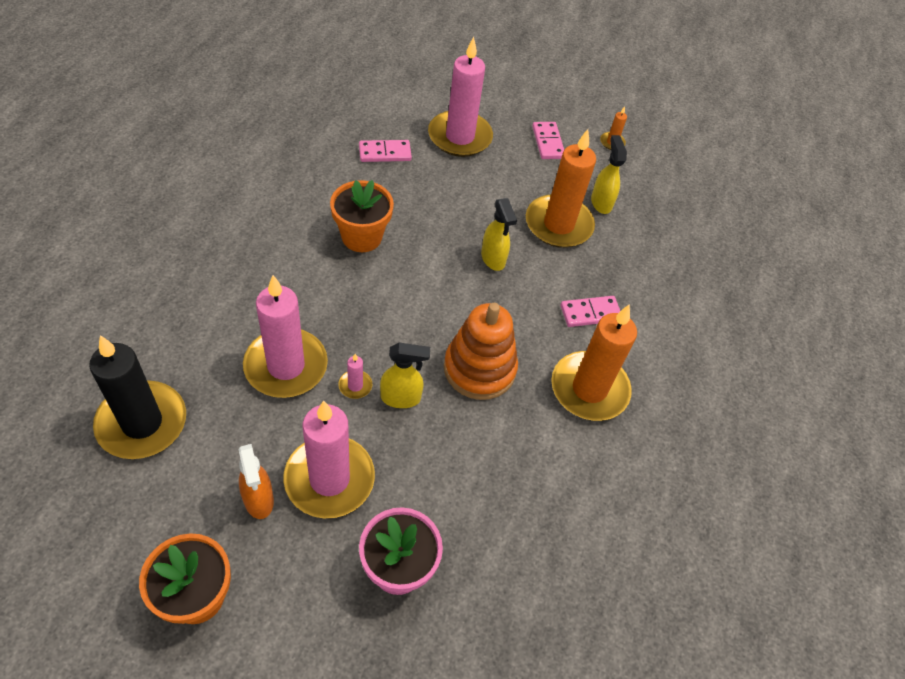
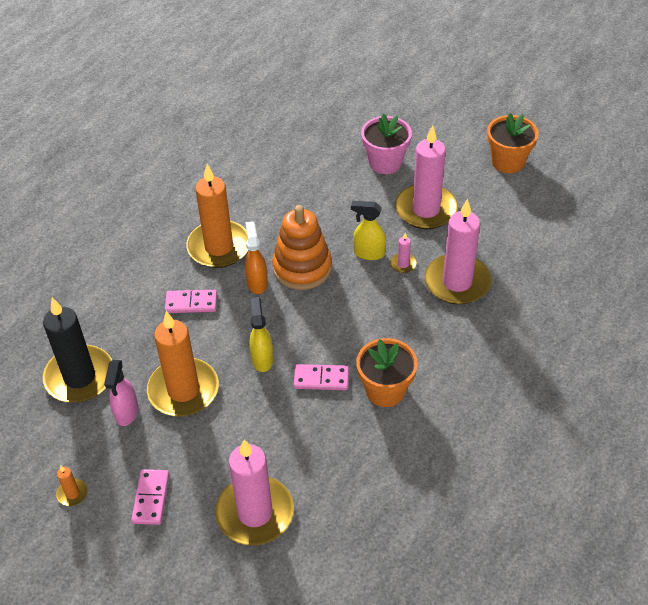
camera: 160 degrees left, 5 degrees down
(142, 423) = (561, 253): black candle -> black candle (80, 377)
(258, 500) = (474, 203): orange spray bottle -> orange spray bottle (257, 282)
(385, 153) = (348, 494): pink domino -> pink domino (321, 379)
(601, 202) = (126, 412): yellow spray bottle -> pink spray bottle

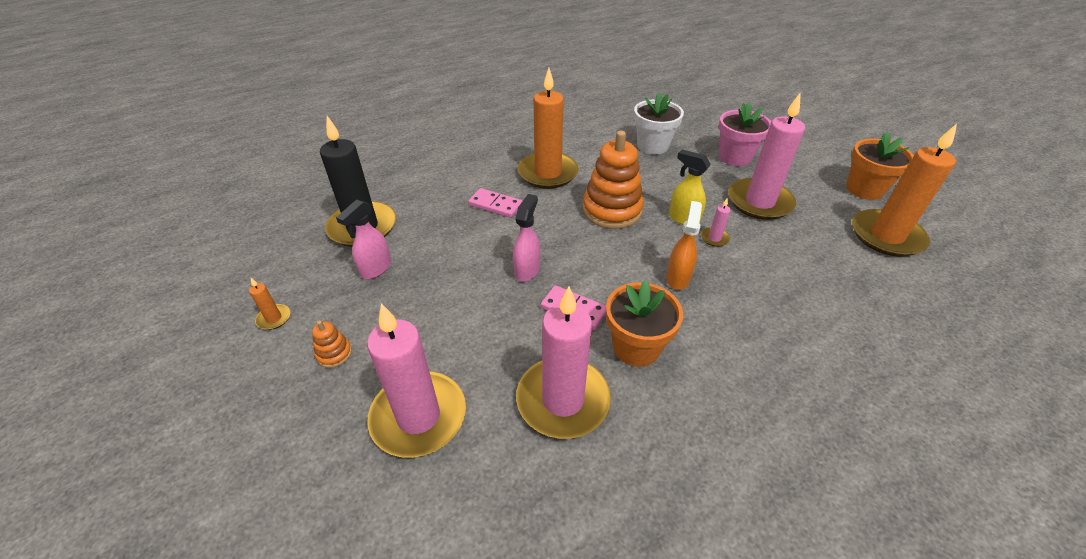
camera: 25 degrees right, 5 degrees down
(151, 498) = (334, 354): pink domino -> orange stacking toy
(183, 390) = (437, 269): orange candle -> orange candle (886, 236)
(257, 282) = (563, 208): orange spray bottle -> orange spray bottle (678, 277)
(262, 359) = (527, 270): yellow spray bottle -> pink spray bottle
(302, 175) = (652, 146): none -> white flower pot
(457, 282) = (767, 272): pink candle -> pink candle (563, 400)

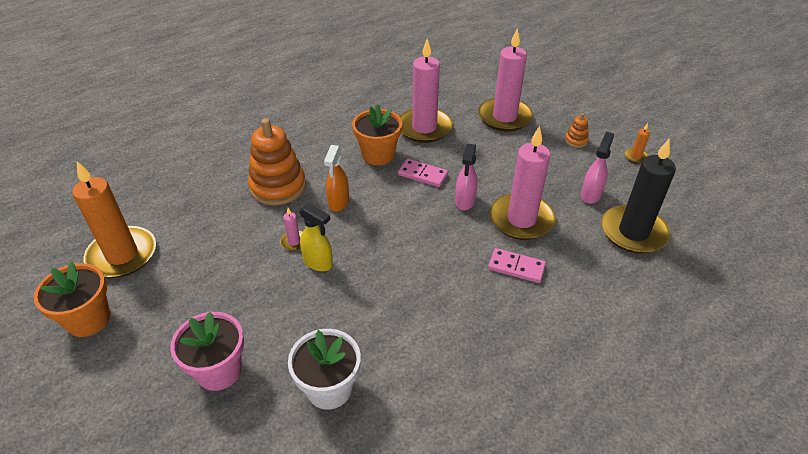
camera: 175 degrees right, 0 degrees up
(548, 173) = (470, 320): orange candle -> none
(612, 210) = (391, 268): orange stacking toy -> orange stacking toy (278, 187)
(759, 202) = (226, 291): pink candle -> pink candle (521, 219)

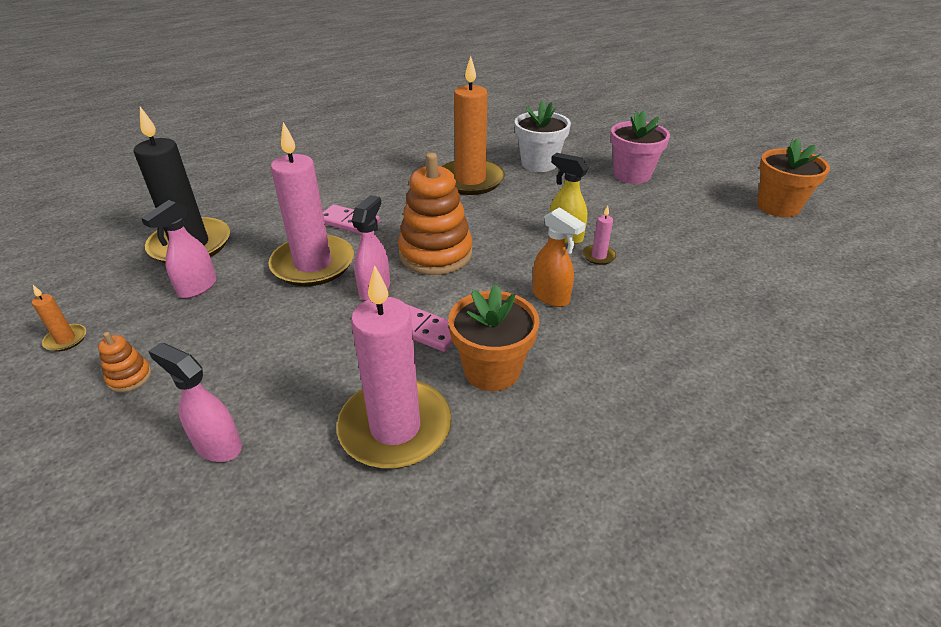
camera: 175 degrees left, 5 degrees down
(122, 255) = (799, 254): orange candle -> orange candle (470, 180)
(278, 187) = (647, 324): orange stacking toy -> orange stacking toy (435, 254)
(338, 203) = (551, 297): orange spray bottle -> orange spray bottle turned 120 degrees clockwise
(504, 117) = (217, 445): pink candle -> pink spray bottle

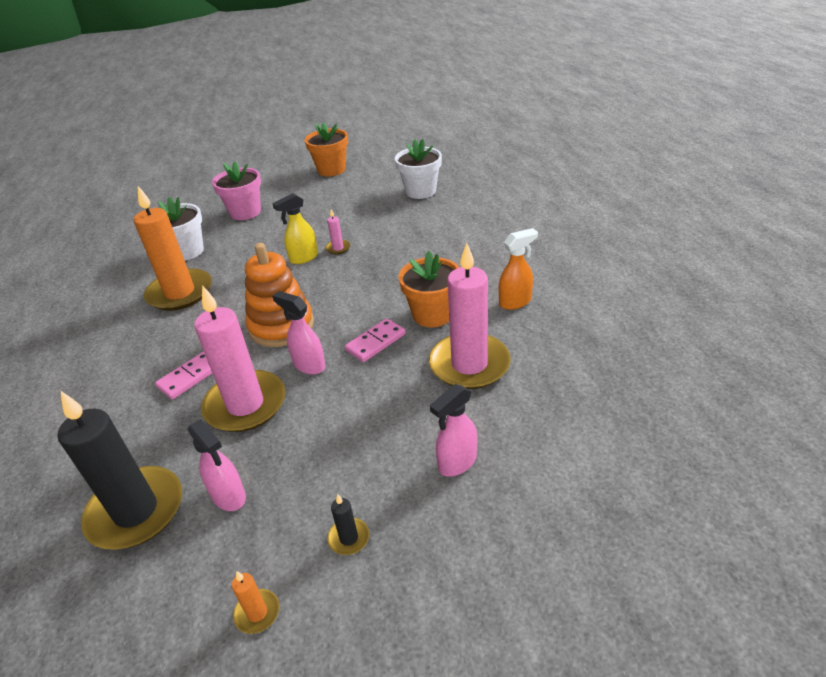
camera: 70 degrees left, 0 degrees up
(129, 377) = (349, 538): orange stacking toy -> black candle
(551, 297) = (371, 277): orange spray bottle -> orange spray bottle (515, 302)
(793, 297) = (420, 191): none -> white flower pot

